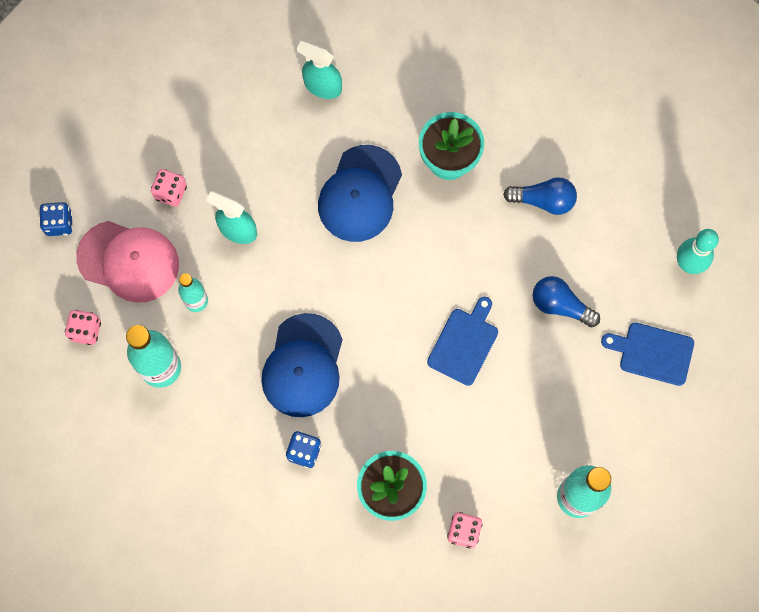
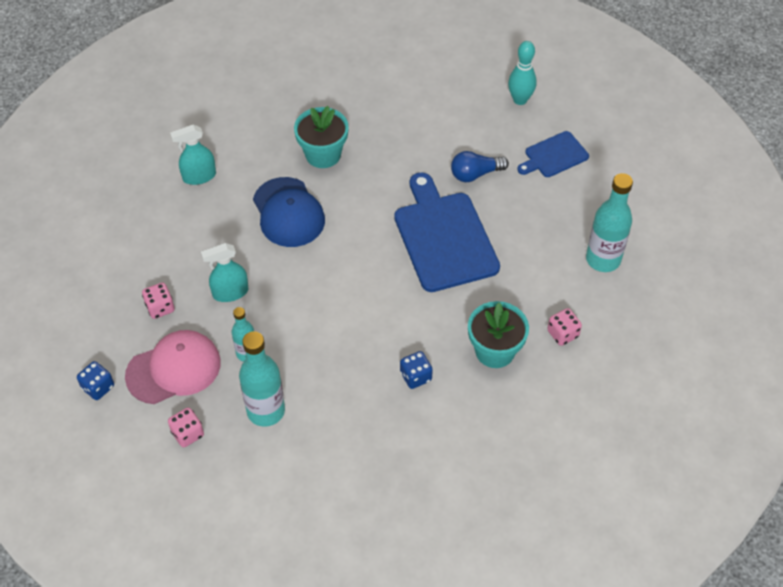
camera: 45 degrees left, 20 degrees down
(303, 366) = (359, 331): blue cap -> none
(464, 343) = (443, 237): blue cutting board -> blue cutting board, size x1.86
(543, 200) = (403, 132): blue light bulb -> none

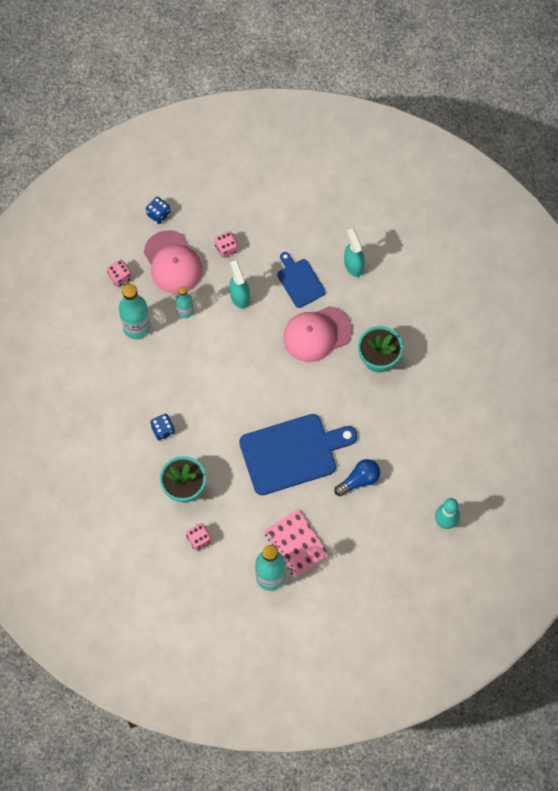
camera: 90 degrees right, 15 degrees up
(288, 212) = (317, 334): blue cap -> pink cap
(475, 174) = (359, 480): blue light bulb -> blue light bulb turned 75 degrees clockwise
(554, 156) = (380, 546): blue cutting board -> blue cutting board (299, 281)
(558, 234) = (296, 544): none -> pink notebook

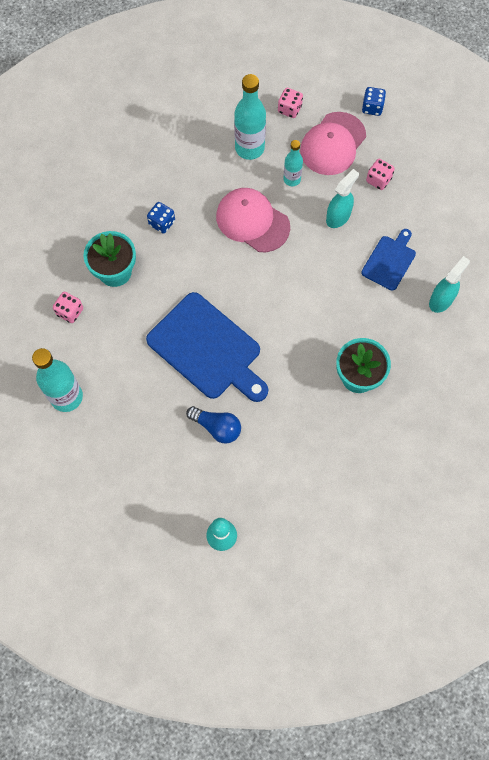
camera: 60 degrees right, 0 degrees up
(296, 544) = (115, 403): pink notebook -> none
(317, 334) = (345, 305): pink cap -> pink cap (252, 221)

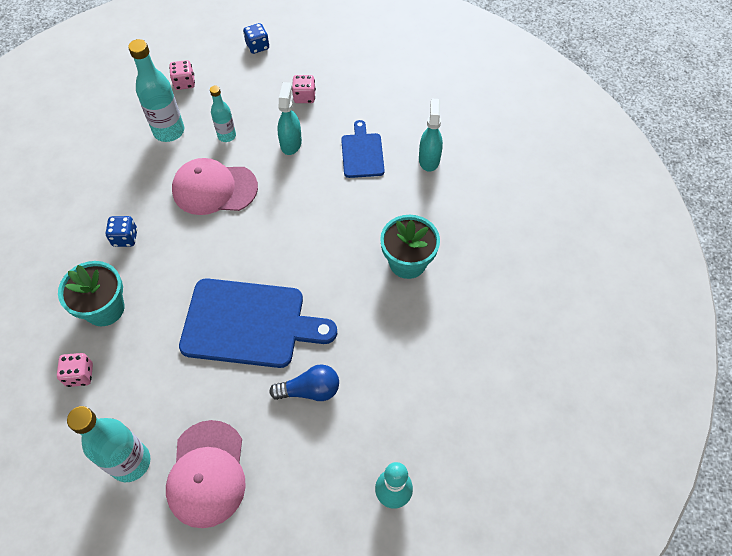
camera: 35 degrees left, 10 degrees down
(333, 144) = (243, 90): pink cap -> pink cap (207, 473)

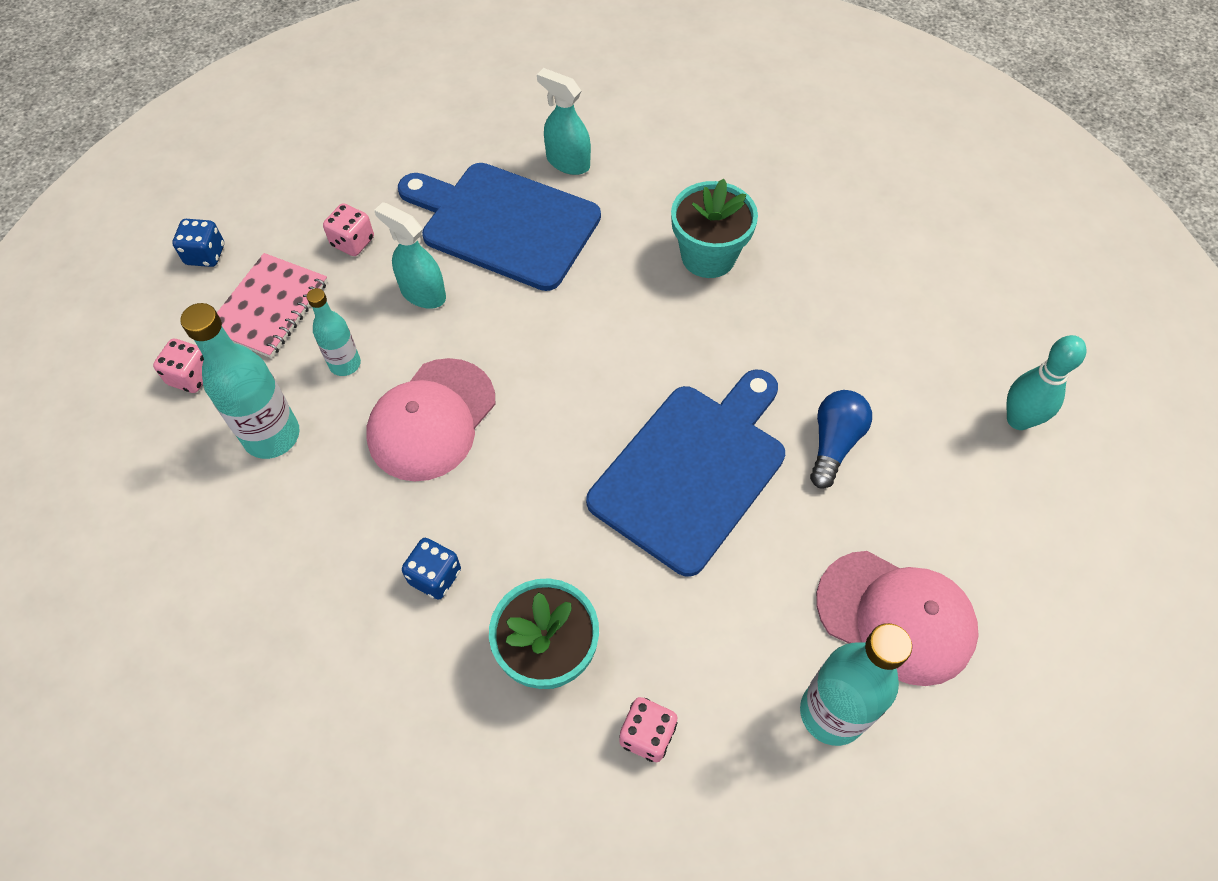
camera: 60 degrees left, 0 degrees up
(242, 88) = (269, 307): none -> pink notebook
(362, 153) = (504, 224): blue cutting board -> blue cutting board, size x1.86

